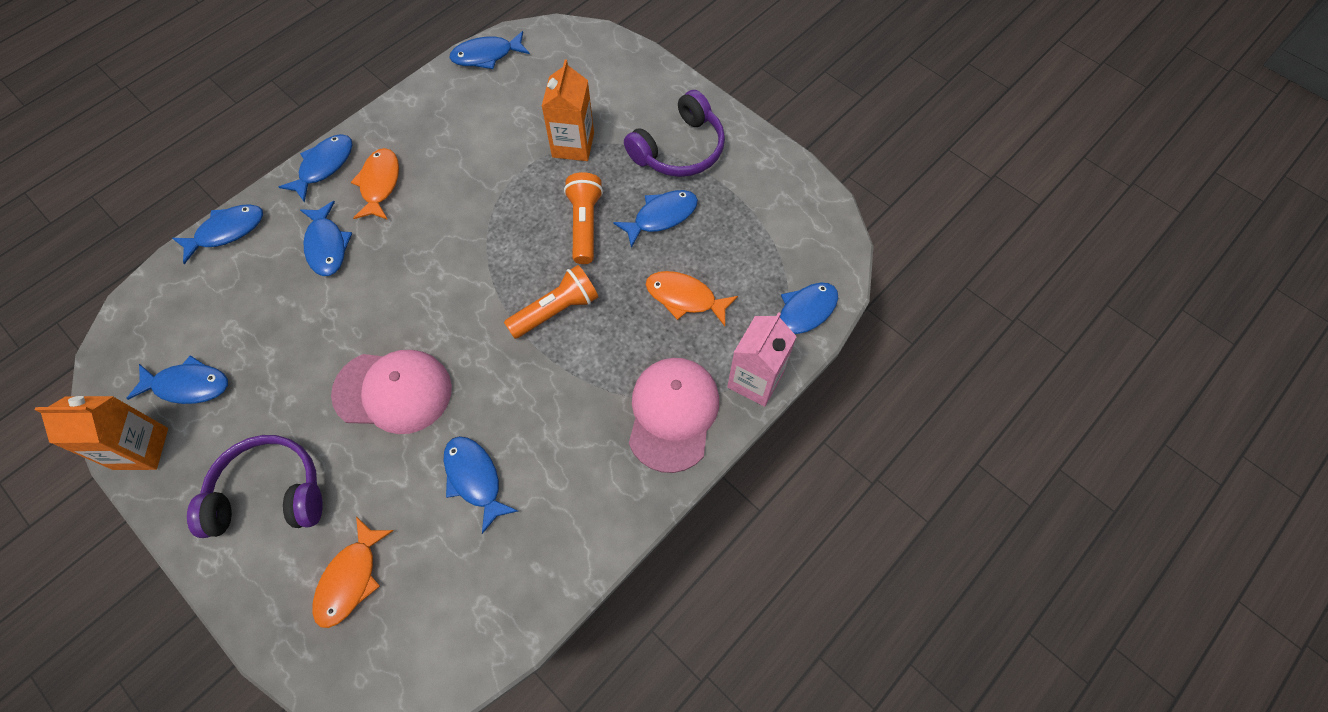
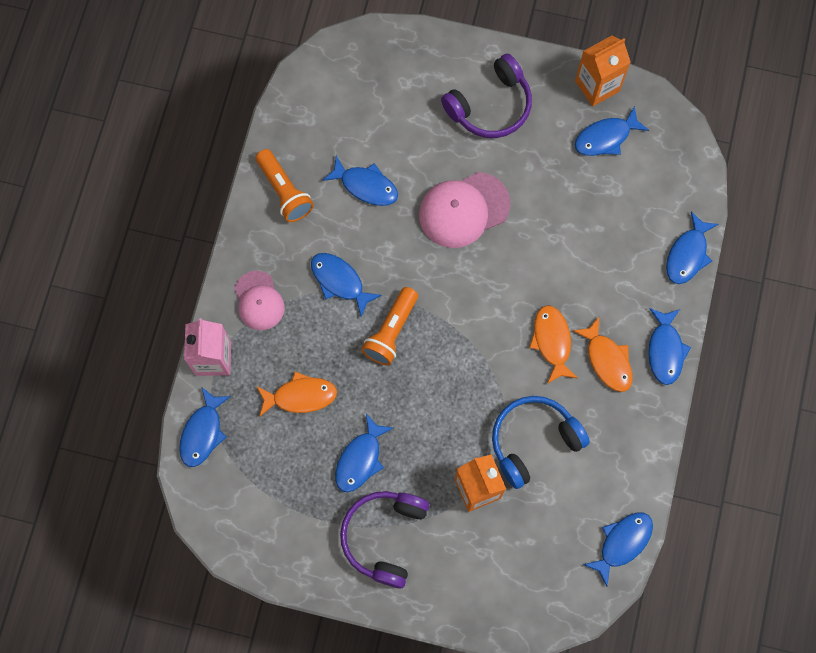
camera: 150 degrees right, 10 degrees up
(327, 246) = (602, 286): blue fish -> blue fish (340, 281)
(350, 579) = (399, 90): orange fish -> orange fish (552, 341)
(497, 155) = (533, 441): none -> blue headphones
(584, 225) = (417, 416): orange flashlight -> orange flashlight (284, 191)
(672, 414) = (259, 301): pink cap -> pink cap, size x0.65

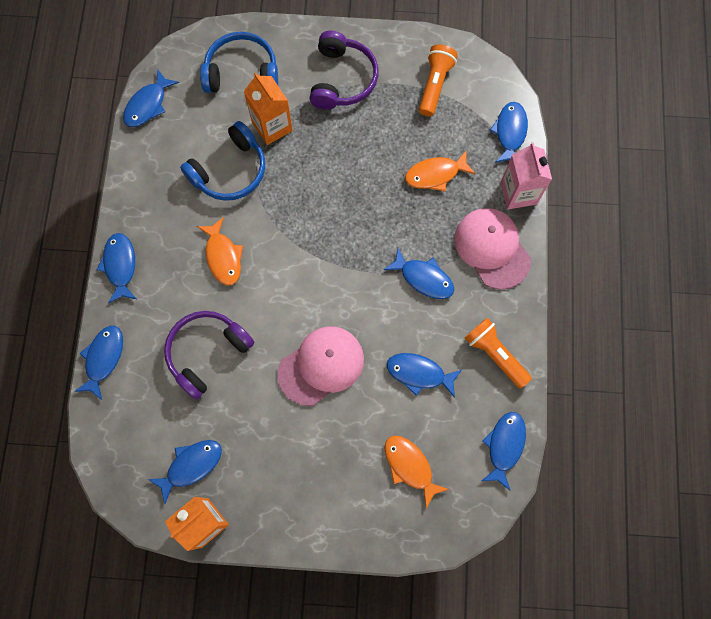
camera: 170 degrees right, 0 degrees up
(259, 301) = (492, 248): pink cap -> pink cap, size x1.54
(360, 459) = (374, 133): blue fish -> blue fish (504, 446)
(391, 331) = (368, 241): orange flashlight -> orange flashlight (435, 85)
(490, 106) = (311, 480): purple headphones -> purple headphones (207, 353)
(504, 567) = (242, 73): none -> blue headphones
(607, 360) = (172, 248): orange fish -> orange fish (410, 466)

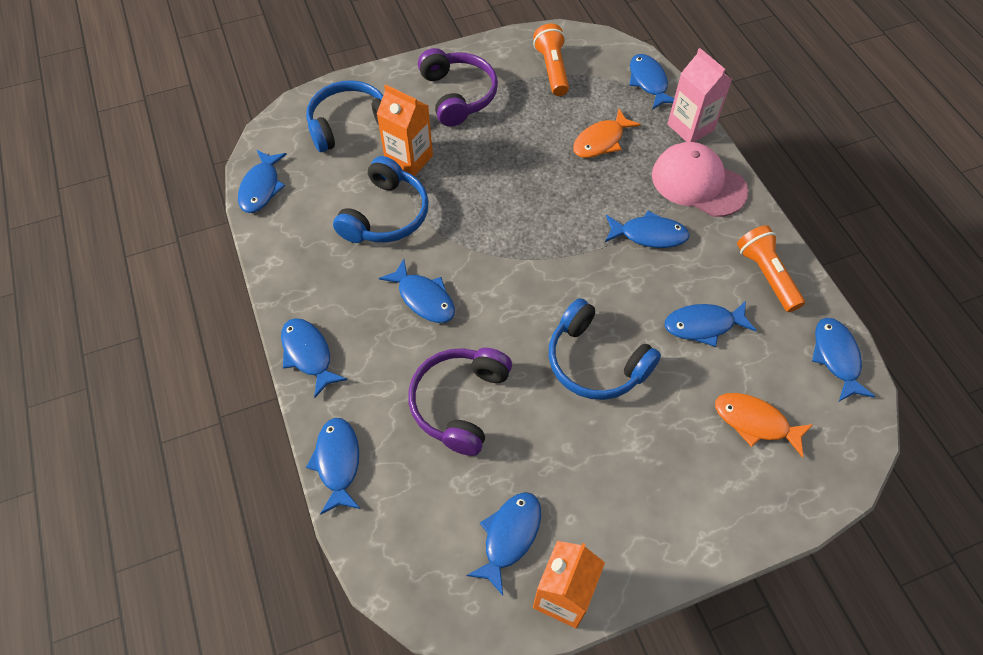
camera: 25 degrees left, 15 degrees down
(223, 256) = (424, 298): orange fish -> blue fish
(321, 365) = (595, 362): pink cap -> blue headphones
(495, 354) = (766, 275): orange flashlight -> orange flashlight turned 45 degrees clockwise

